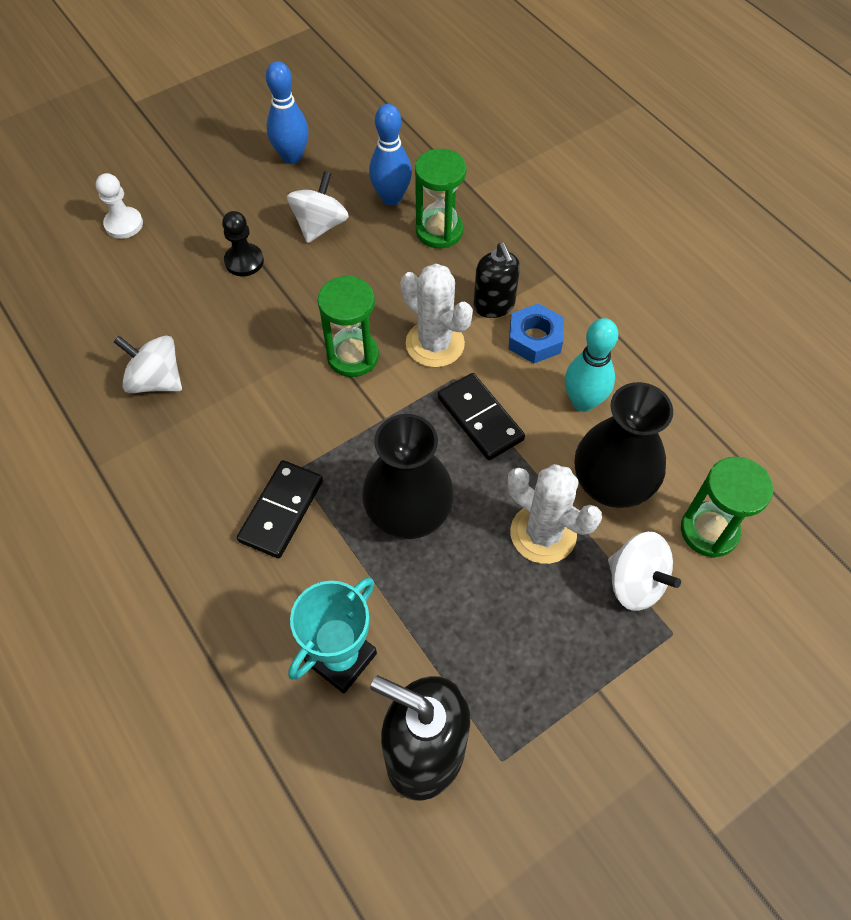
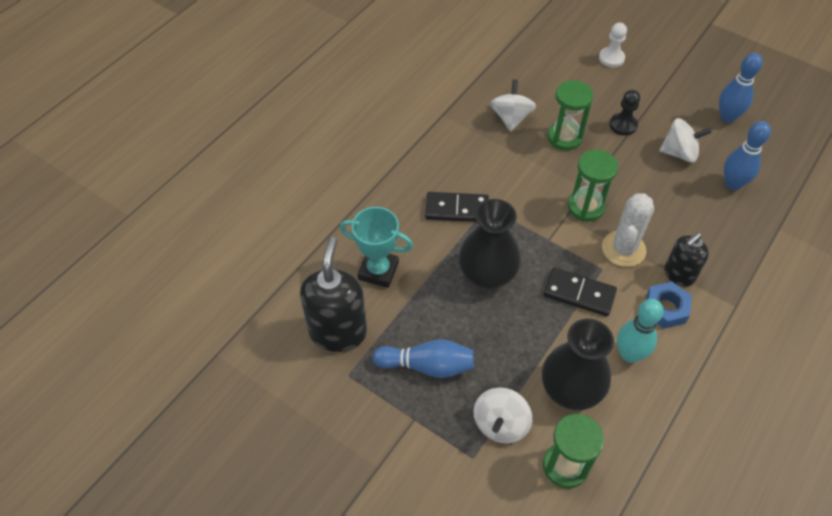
camera: 70 degrees right, 5 degrees down
(439, 231) = (723, 221): green hourglass -> green hourglass (564, 137)
(480, 418) = (579, 294): black domino -> black domino turned 75 degrees clockwise
(523, 643) = (427, 365): none -> blue bowling pin
(543, 533) = (510, 356): white cactus -> none

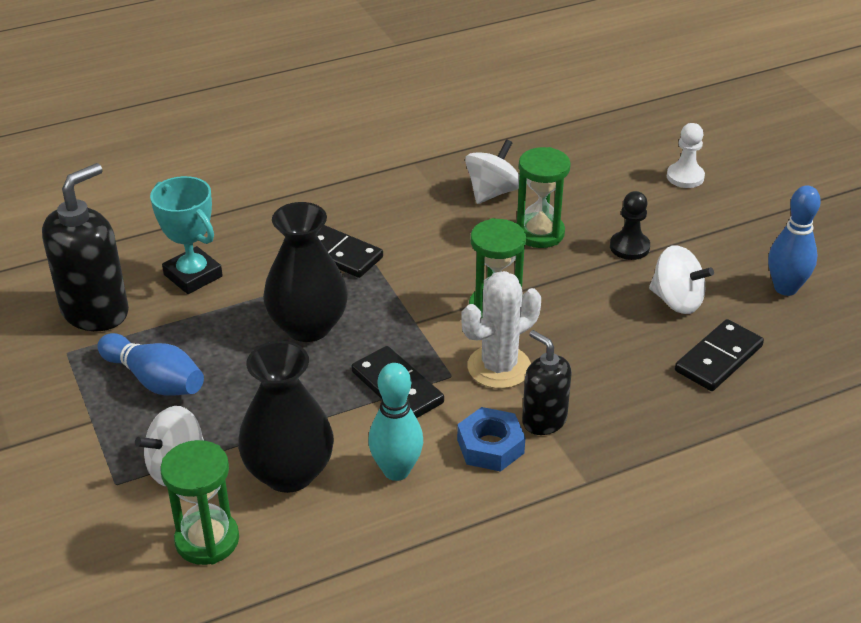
camera: 30 degrees right, 15 degrees down
(678, 274) = (544, 420): black soap dispenser -> black soap dispenser turned 60 degrees clockwise
(732, 184) = (718, 358): blue bowling pin -> black domino

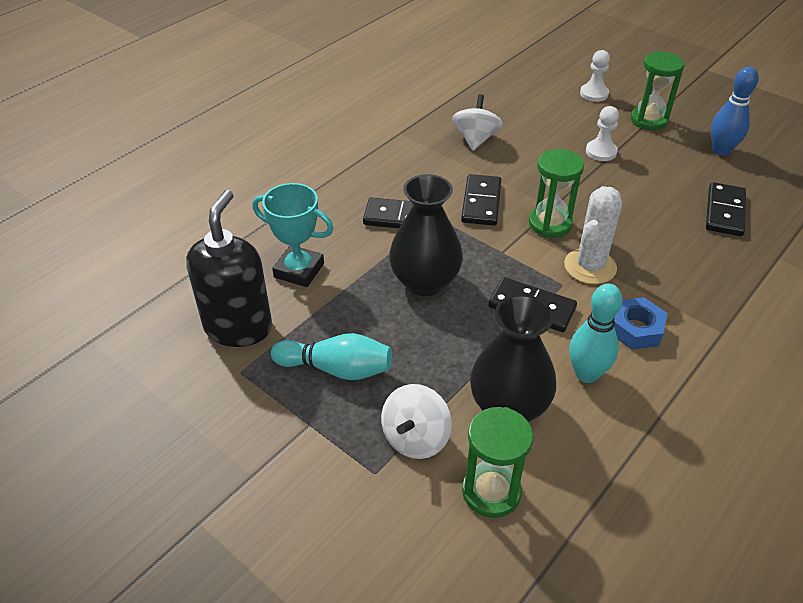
camera: 25 degrees left, 5 degrees up
(155, 380) = (336, 369): blue bowling pin -> turquoise bowling pin
(438, 263) = (481, 202): none -> black domino
(539, 233) = (533, 159): green hourglass -> green hourglass (649, 120)
(544, 420) = (654, 296): black soap dispenser -> none
(629, 247) = (601, 152): black pawn -> white pawn
(676, 301) = (663, 180): white spinning top -> none

